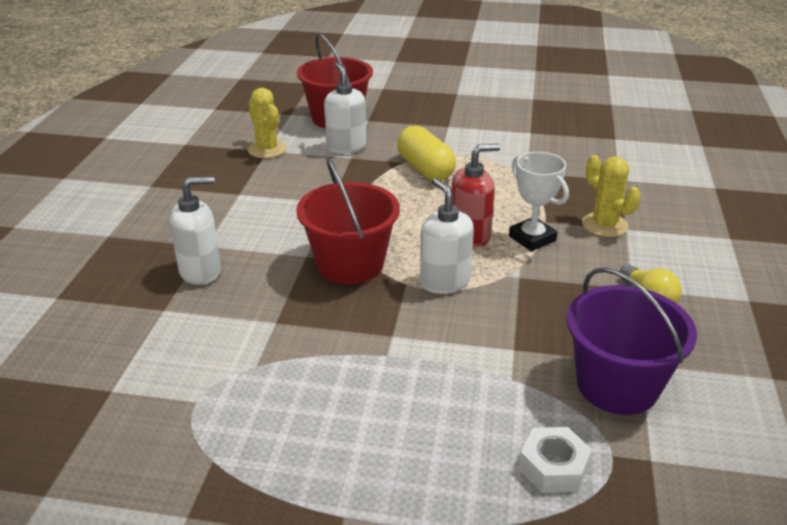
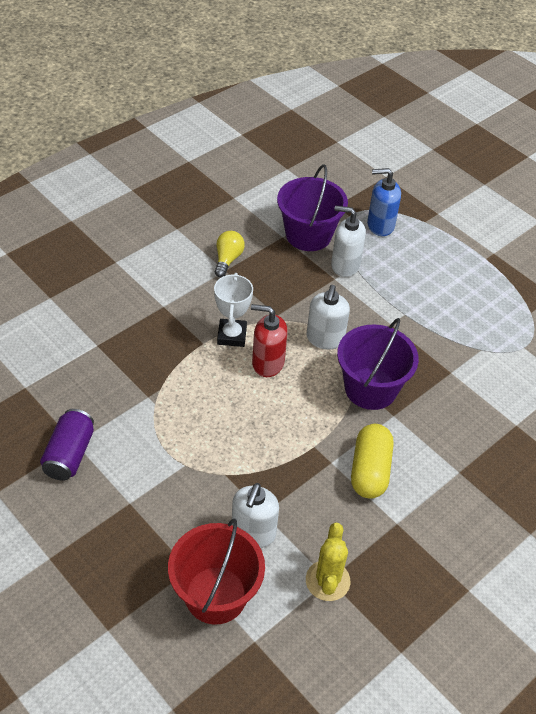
camera: 145 degrees left, 15 degrees up
(201, 271) = (475, 445): white soap dispenser -> white soap dispenser (345, 265)
(350, 264) = (370, 388): red bucket -> purple bucket
(425, 169) = (220, 453): yellow capsule -> yellow capsule (370, 470)
(523, 126) = (69, 454): none -> purple can
(553, 467) = (380, 225): white nut -> blue soap dispenser
(604, 225) = (172, 316): yellow cactus -> none

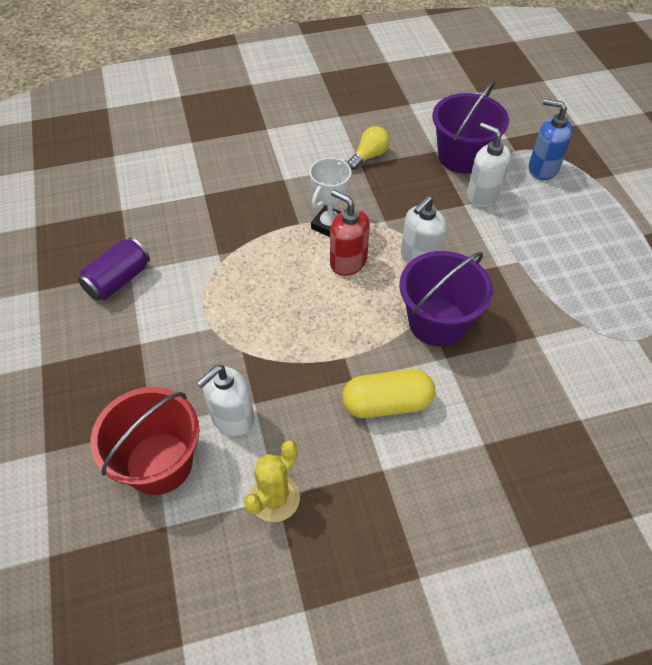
camera: 30 degrees right, 5 degrees up
(370, 470) = (387, 404): yellow capsule -> yellow capsule turned 45 degrees clockwise

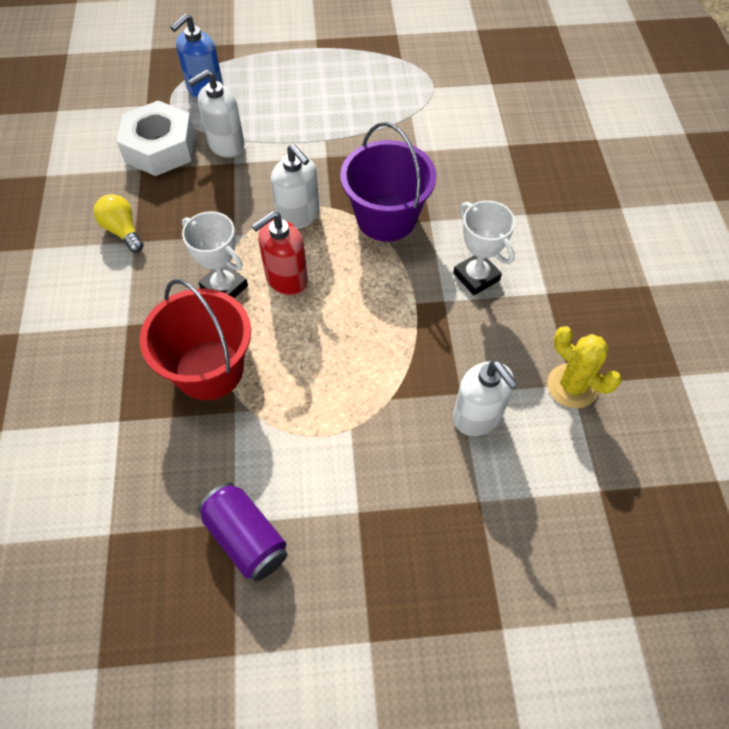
camera: 80 degrees left, 5 degrees up
(159, 463) = (526, 494): red bucket -> red bucket (209, 370)
(387, 404) = (476, 277): yellow capsule -> white trophy
(462, 156) = (160, 148): purple bucket -> white nut

